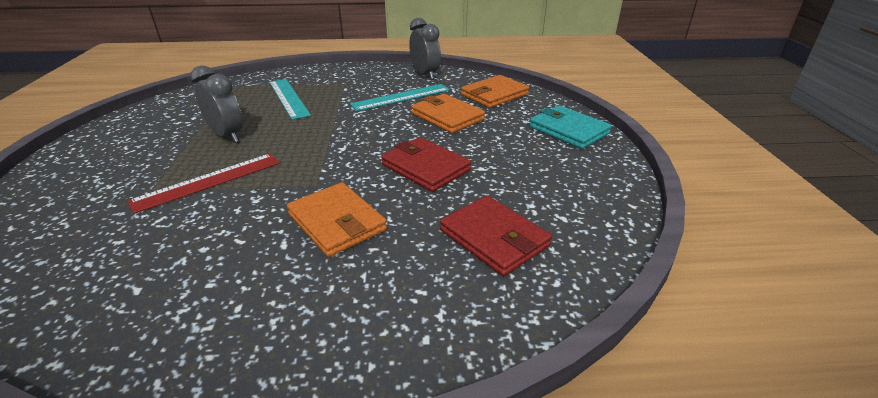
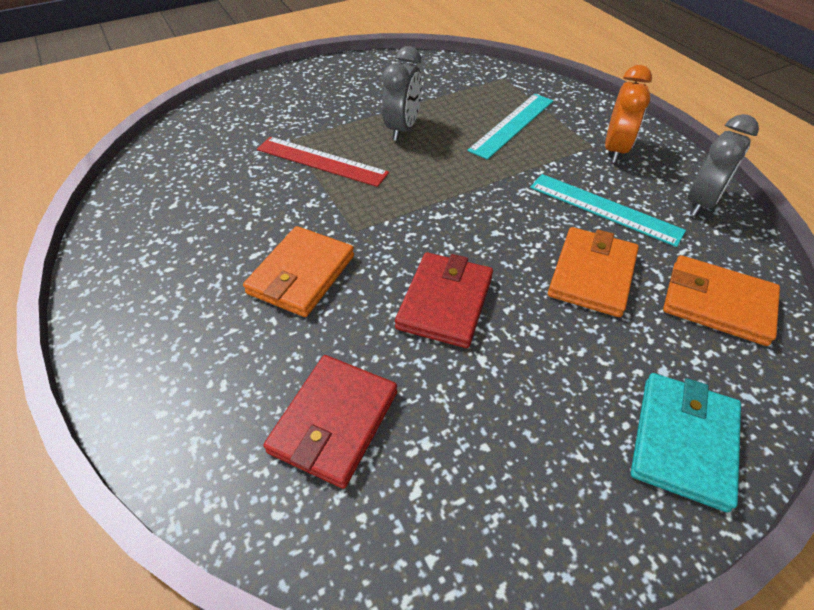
camera: 65 degrees right, 15 degrees up
(357, 79) = (615, 150): none -> orange clock

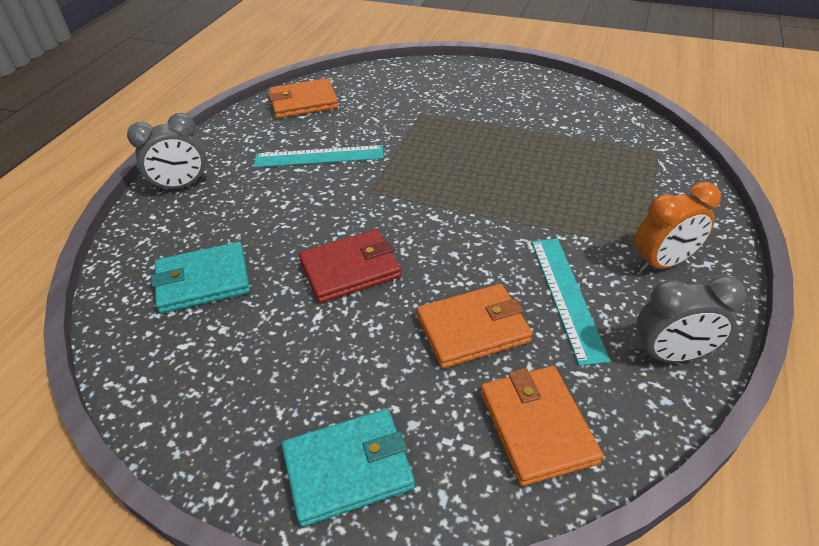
camera: 50 degrees right, 5 degrees down
(301, 274) = (303, 196): orange wallet -> orange wallet (303, 102)
(321, 161) = (417, 137): red ruler -> none
(334, 422) = (203, 281): red wallet -> turquoise wallet
(402, 129) = (505, 146): grey clock -> grey clock (182, 186)
(512, 125) = (599, 190): turquoise ruler -> turquoise ruler (319, 156)

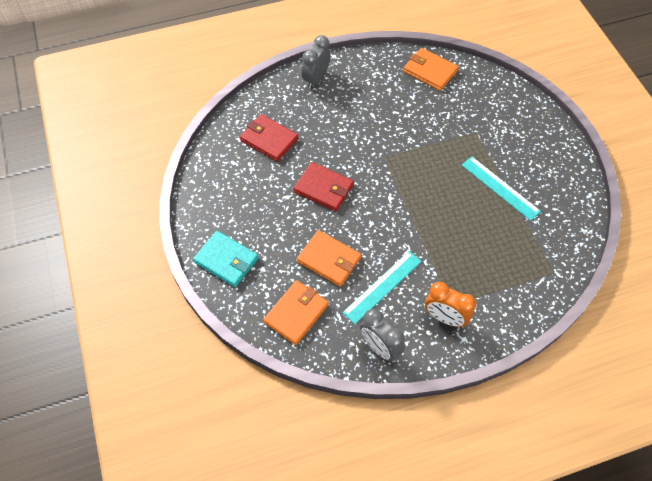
camera: 50 degrees right, 15 degrees up
(182, 186) = (316, 79): grey clock -> grey clock turned 90 degrees clockwise
(203, 281) = (269, 139): turquoise wallet -> red wallet
(319, 156) = (390, 115): turquoise ruler -> turquoise ruler (500, 188)

